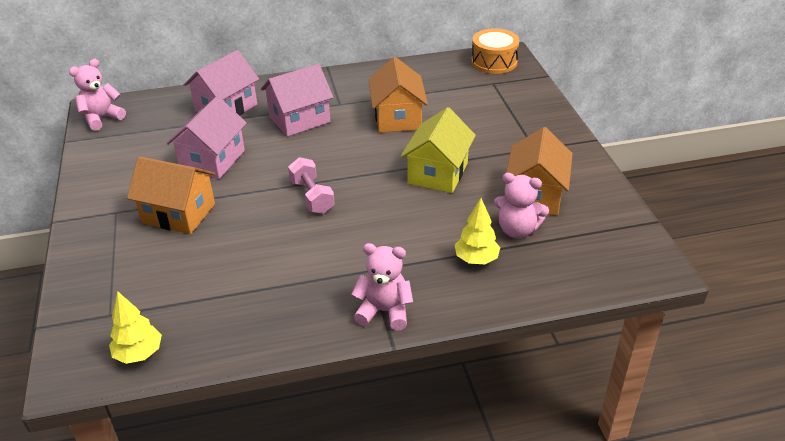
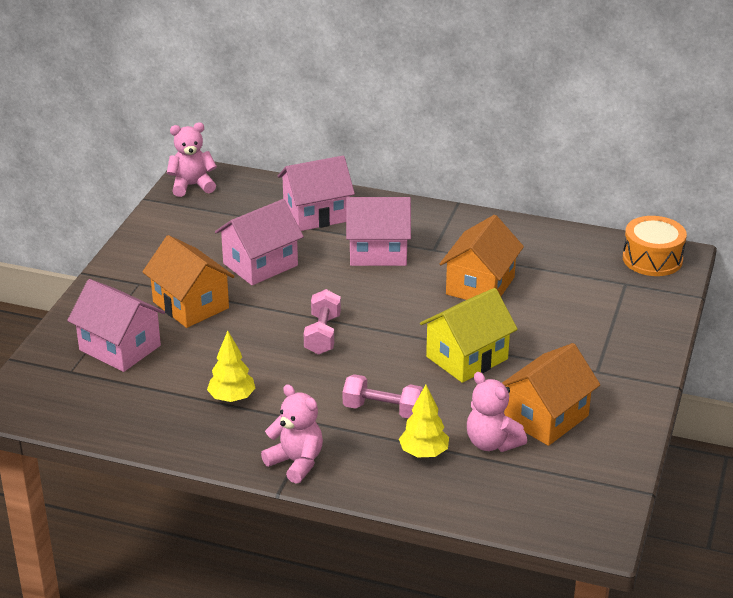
camera: 30 degrees right, 5 degrees down
(139, 354) = (70, 412): yellow tree -> yellow tree (232, 398)
(142, 274) = (120, 348): none -> pink house
(413, 238) = (383, 410): none -> pink dumbbell

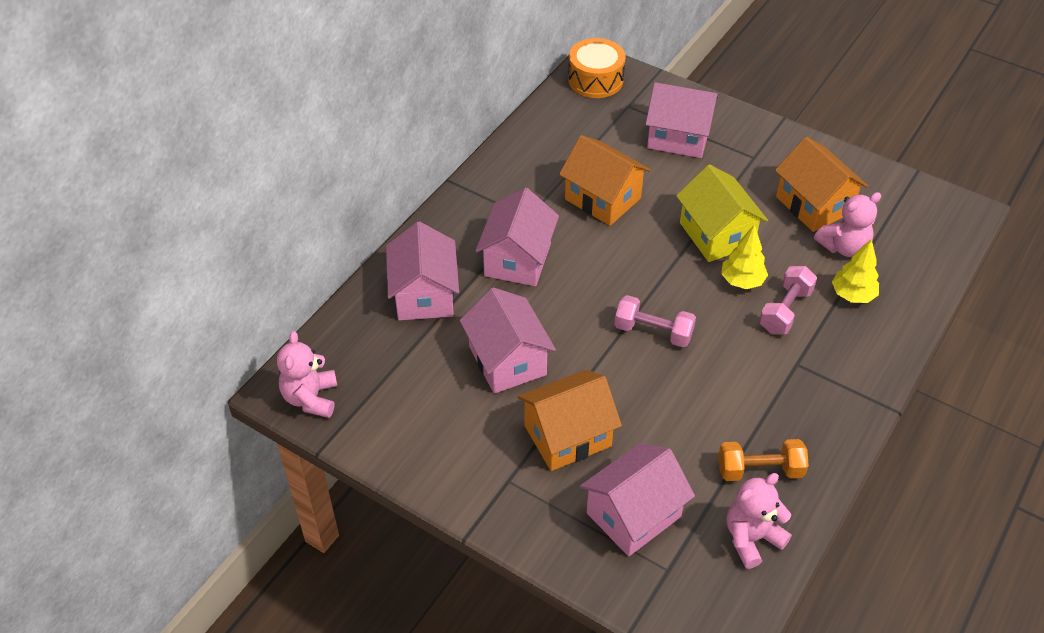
camera: 75 degrees left, 15 degrees up
(183, 410) = (759, 470): none -> orange dumbbell
(232, 398) = (746, 424): yellow tree -> yellow tree (742, 281)
(296, 462) = (855, 390): pink teddy bear -> pink teddy bear (751, 538)
(597, 319) = (678, 137): none -> pink house

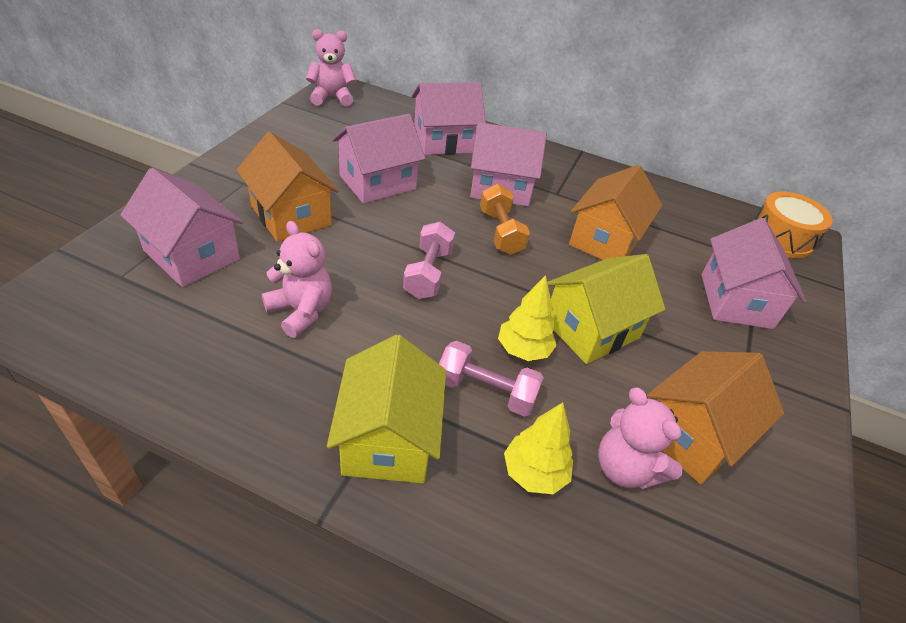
camera: 75 degrees right, 5 degrees down
(751, 538) = (140, 342): pink teddy bear -> pink teddy bear (301, 311)
(759, 470) = (234, 354): orange dumbbell -> orange dumbbell (501, 232)
(833, 372) = (388, 439): none -> yellow house

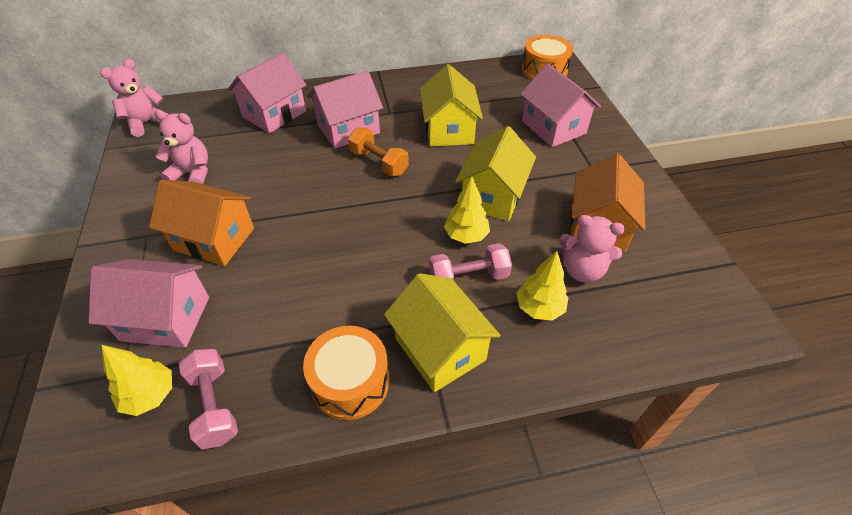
camera: 30 degrees left, 5 degrees up
(120, 307) = (150, 395): none -> yellow tree
(277, 409) = (350, 382): none -> orange drum
(301, 311) = (297, 305): pink teddy bear -> pink teddy bear (192, 174)
(377, 182) = (255, 174): pink house -> none
(428, 273) = (359, 222): pink dumbbell -> pink dumbbell (214, 405)
(605, 240) = (449, 130): orange house -> yellow house

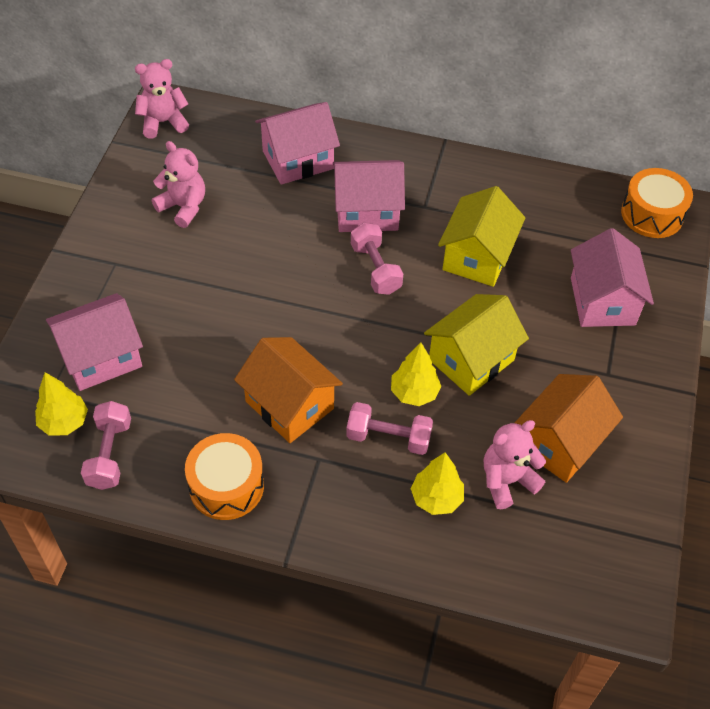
camera: 25 degrees right, 5 degrees up
(166, 318) = (101, 357): pink house -> pink house turned 60 degrees counterclockwise
(214, 239) = (173, 293): orange house -> orange house (289, 405)
(379, 162) = (375, 269): orange dumbbell -> pink dumbbell
(440, 349) = (319, 493): yellow house -> none
(582, 270) = (507, 481): pink teddy bear -> pink teddy bear turned 105 degrees clockwise

